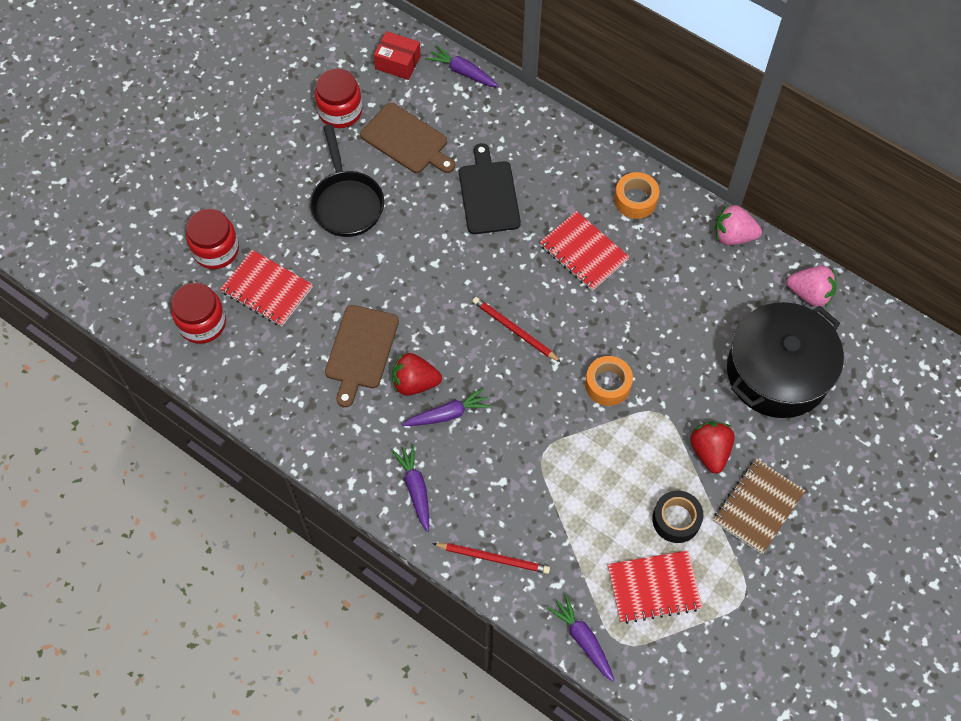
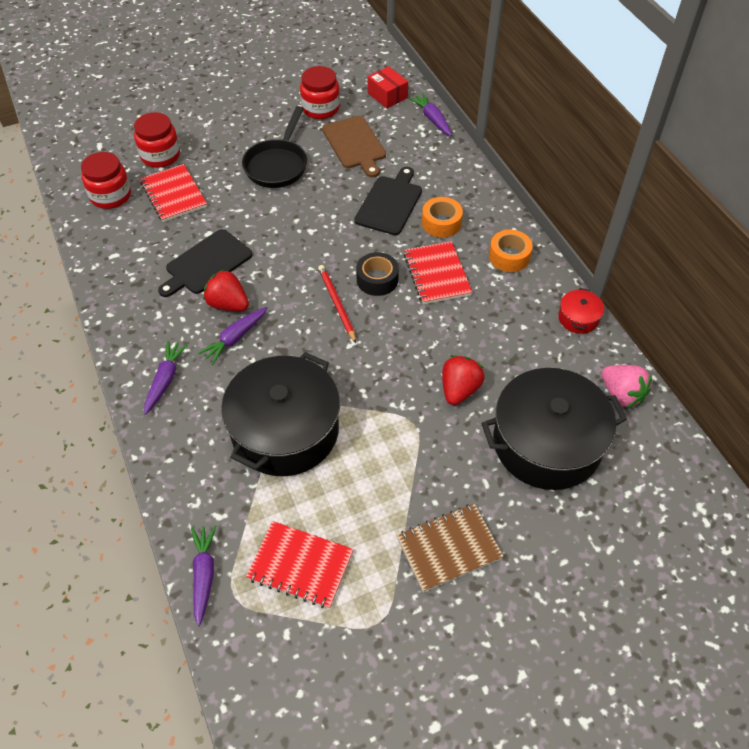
camera: 30 degrees right, 10 degrees down
(361, 350) = (206, 264): brown cutting board -> black cutting board
(448, 414) = (235, 338): purple carrot -> purple carrot turned 120 degrees clockwise
(493, 558) = (183, 465): red pencil -> none
(557, 478) = (285, 430): none -> black pot
(608, 384) = (384, 379): orange tape -> orange tape (441, 223)
(676, 520) = (363, 518): black tape -> black tape (377, 279)
(710, 451) = (436, 477): red strawberry -> red strawberry (459, 389)
(733, 236) = (578, 318): pink strawberry -> red pot

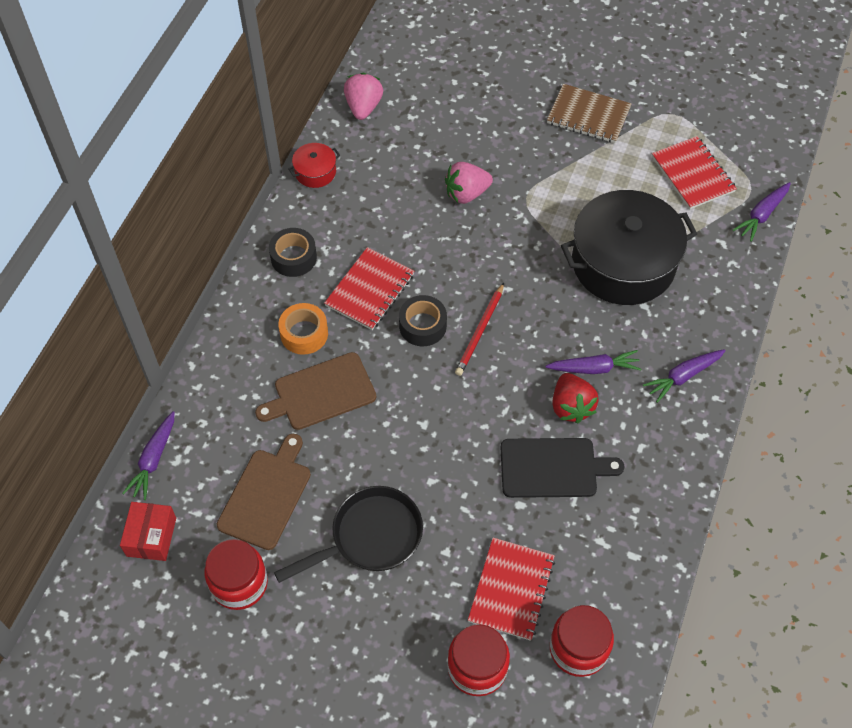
camera: 135 degrees left, 5 degrees up
(390, 203) = (321, 393): black cutting board -> brown cutting board
(459, 389) = (466, 193): red strawberry -> pink strawberry
(509, 256) = (293, 257): orange tape -> black tape
(546, 443) = (453, 119): black pot -> none

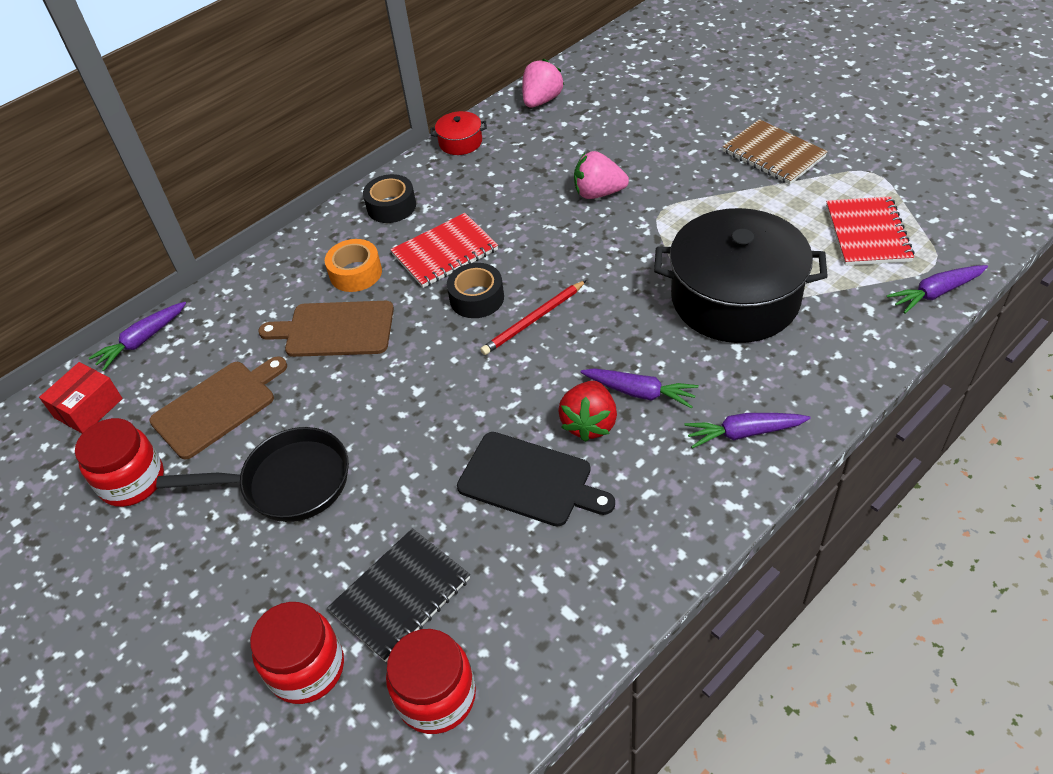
camera: 30 degrees right, 10 degrees down
(511, 589) = (400, 595): red notebook -> black notebook

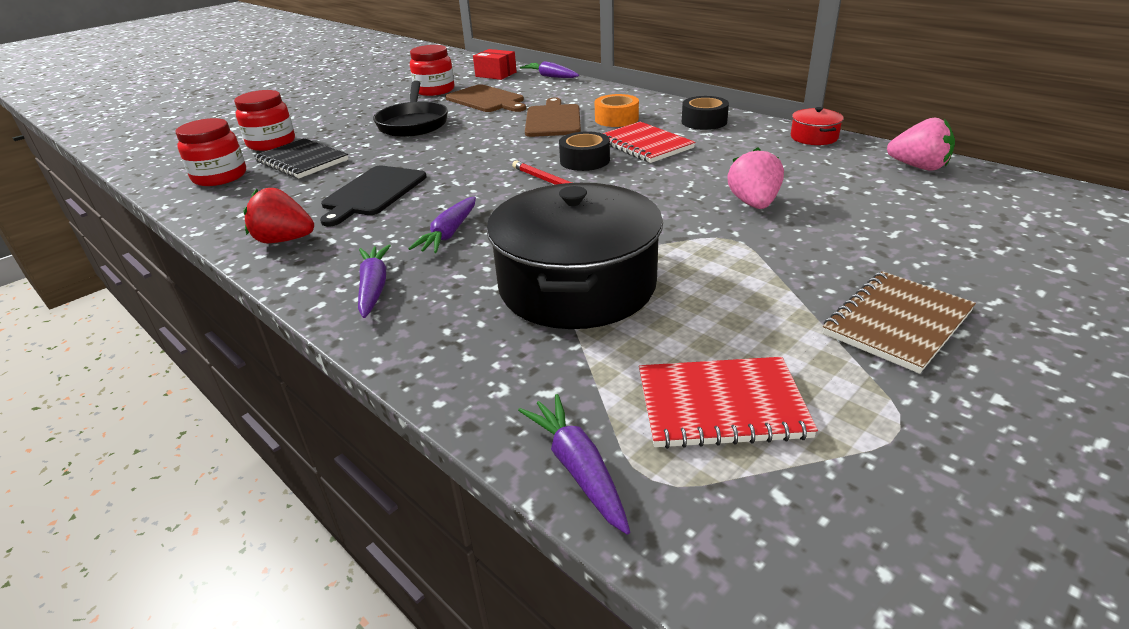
camera: 85 degrees right, 15 degrees down
(589, 423) = (421, 212): red strawberry -> red strawberry (284, 240)

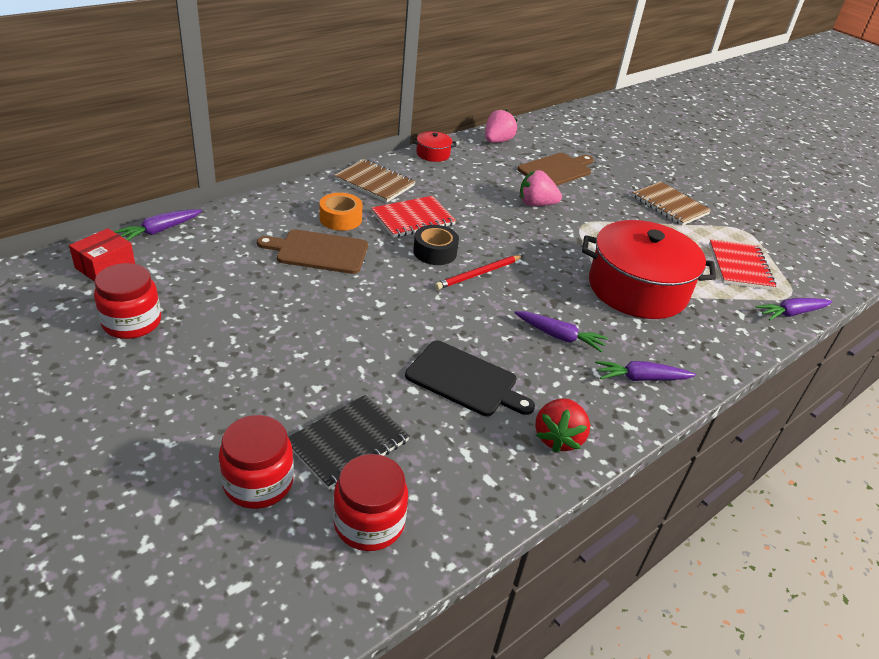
camera: 90 degrees left, 5 degrees up
(413, 123) = (264, 346): black pan -> none
(487, 100) = (214, 285): brown cutting board -> brown cutting board (556, 170)
(577, 285) = (637, 289): black pot -> red pot
(704, 121) = (374, 183): black tape -> brown notebook

